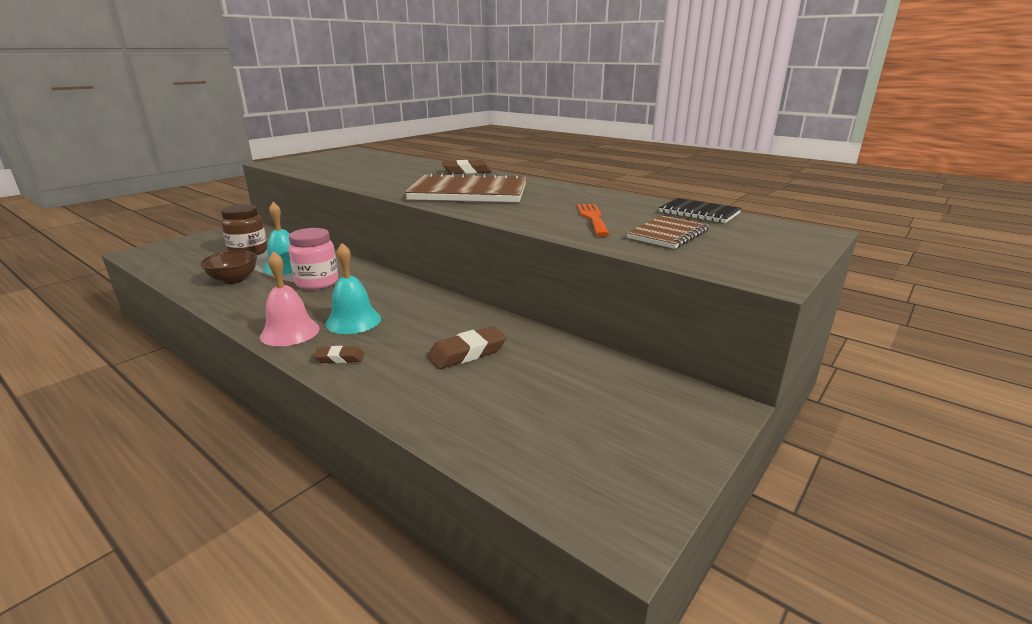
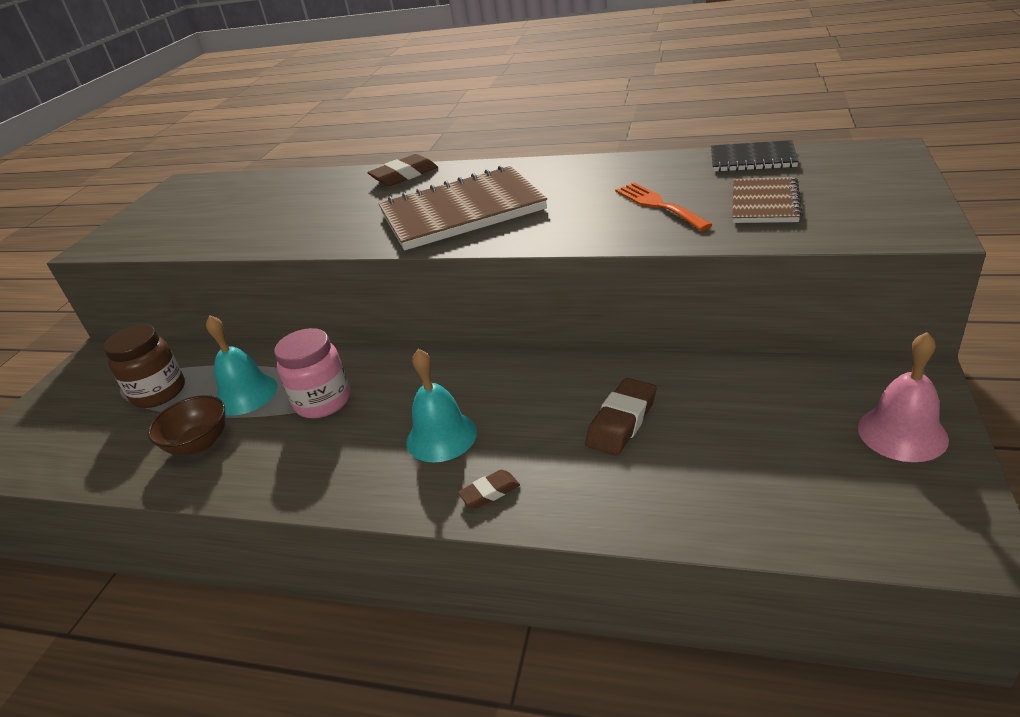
camera: 20 degrees left, 10 degrees up
(290, 332) = (382, 485): pink bell -> pink bell (902, 433)

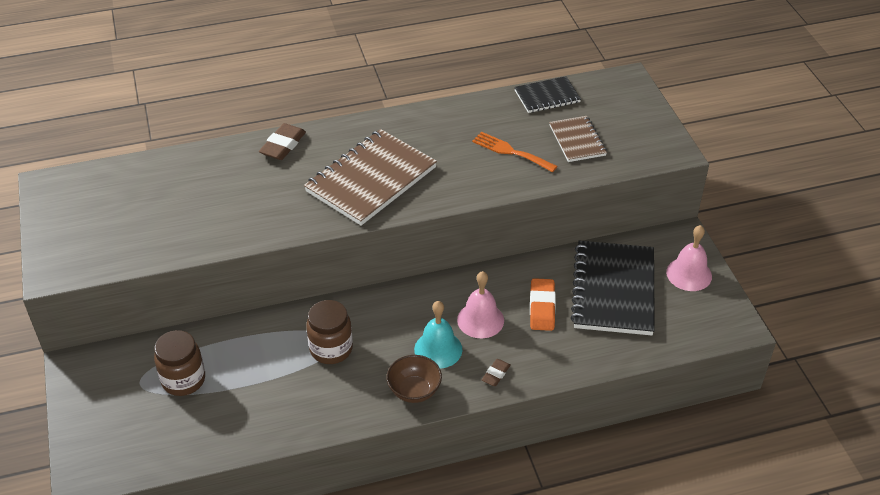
camera: 35 degrees left, 10 degrees up
(199, 443) = (266, 406): brown bowl -> brown bowl (414, 391)
(246, 394) = (262, 360): turquoise bell -> none
(323, 401) = (331, 349): pink jar -> brown jar
(524, 415) = (480, 320): none -> pink bell
(621, 422) = (542, 308): brown eraser -> orange eraser
(750, 425) = (613, 290): none -> black notebook

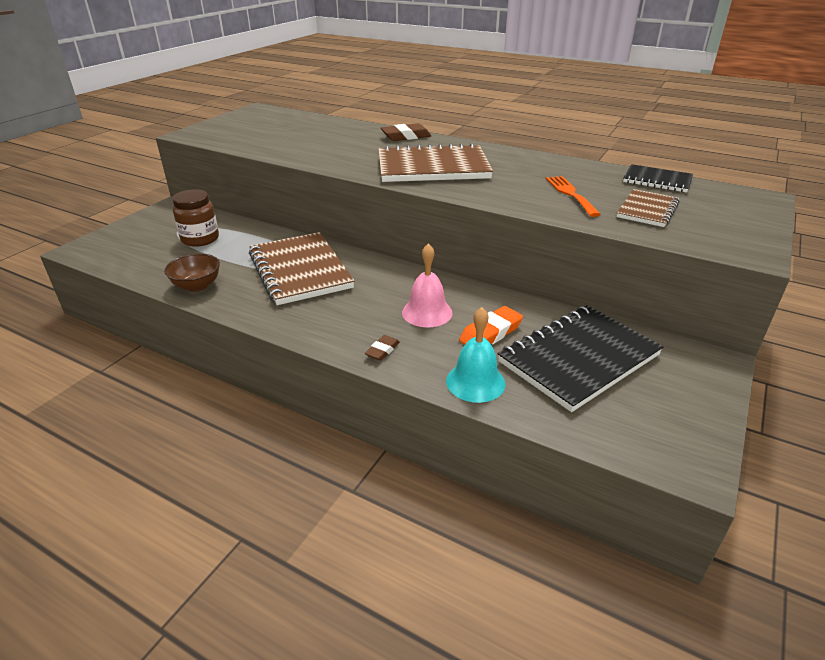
camera: 45 degrees right, 10 degrees down
(331, 349) = (300, 270): brown jar -> brown notebook
(414, 391) = (308, 323): brown bowl -> brown bowl (197, 286)
(438, 349) = (366, 310): turquoise bell -> turquoise bell (475, 382)
(496, 374) = (382, 350): brown eraser -> brown eraser turned 45 degrees counterclockwise
(689, 274) = (684, 391): pink bell -> none

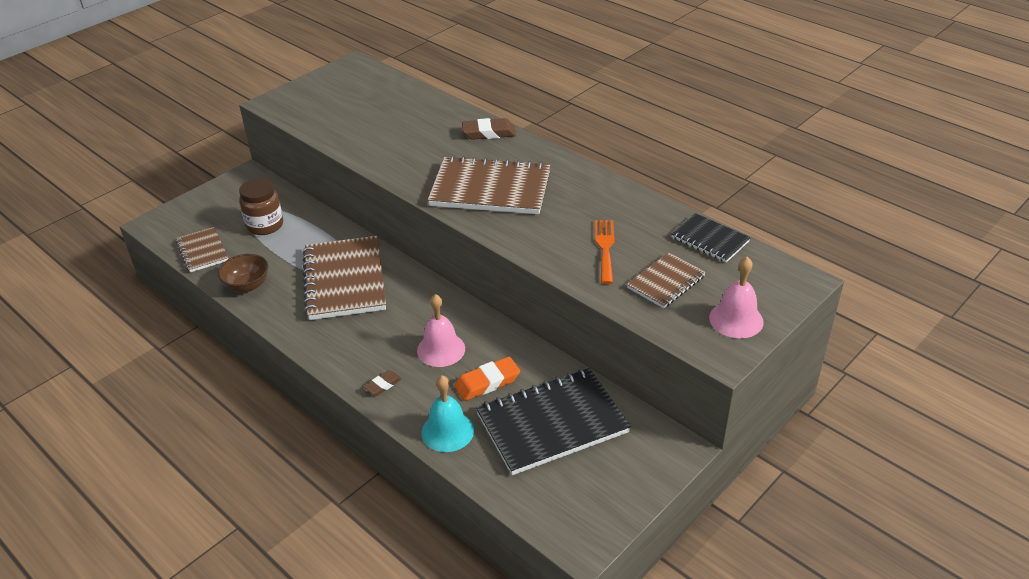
camera: 15 degrees right, 5 degrees up
(139, 264) = (202, 251): none -> brown notebook
(736, 228) = (736, 319): none -> pink bell

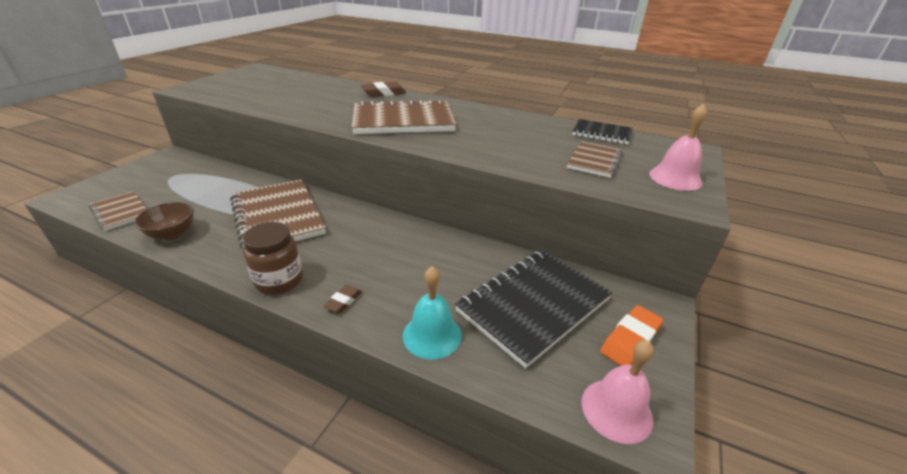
camera: 20 degrees left, 5 degrees down
(265, 225) = (189, 186): brown jar -> brown jar (279, 280)
(441, 349) = (392, 258): pink bell -> pink bell (616, 410)
(487, 382) = (451, 279): orange eraser -> orange eraser (630, 340)
(605, 248) = (525, 146): orange fork -> none

